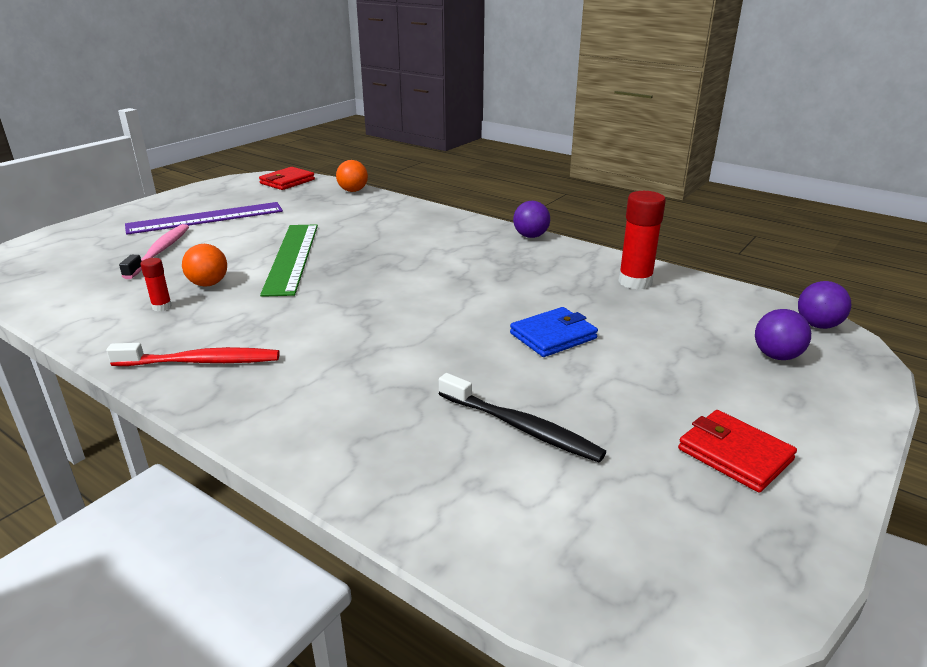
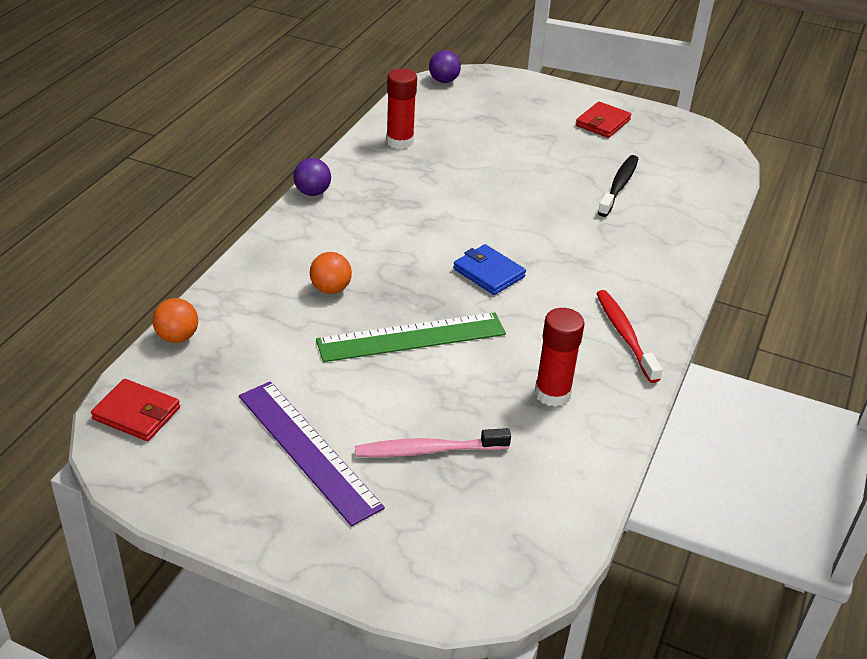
camera: 105 degrees left, 10 degrees up
(162, 307) = (552, 394): red glue stick -> red glue stick, size x1.91
(208, 284) = (494, 379): orange ball -> orange ball (330, 289)
(553, 336) = (505, 177): blue wallet -> blue wallet (489, 273)
(776, 356) = (492, 99): purple ball -> none

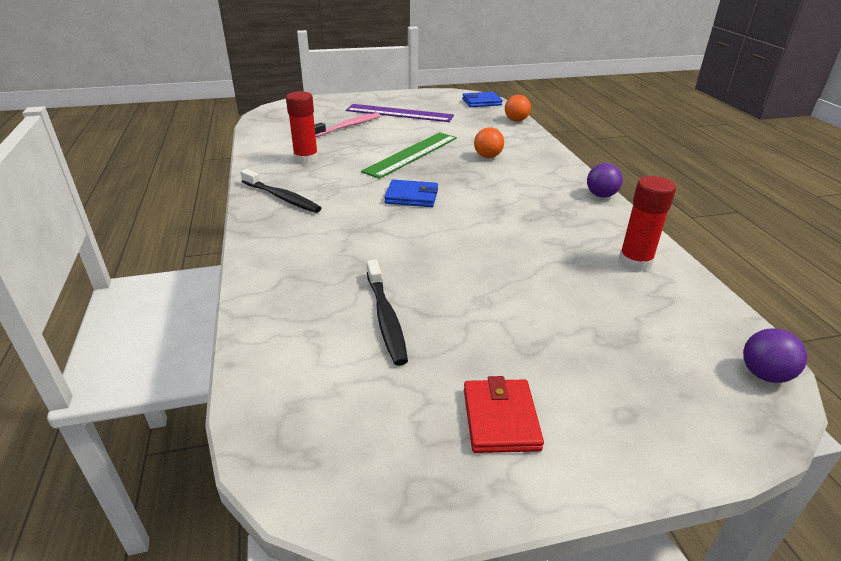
camera: 145 degrees right, 5 degrees down
(136, 413) = (481, 102): red wallet -> blue wallet
(624, 335) = (282, 197): red toothbrush -> black toothbrush

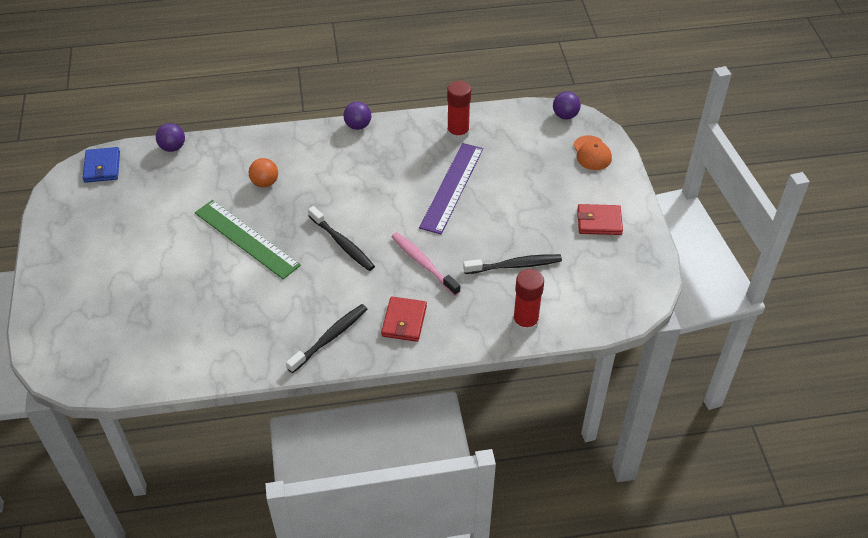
camera: 85 degrees left, 15 degrees up
(296, 236) = (404, 321): none -> red wallet
(306, 159) = (241, 325): red glue stick -> red glue stick (525, 322)
(348, 126) = (150, 292): pink toothbrush -> pink toothbrush (423, 263)
(399, 113) = (117, 244): purple ruler -> purple ruler (451, 187)
(412, 197) = (342, 243): blue wallet -> black toothbrush
(516, 120) = (173, 147): orange ball -> purple ball
(684, 412) = (592, 153): none -> orange cap

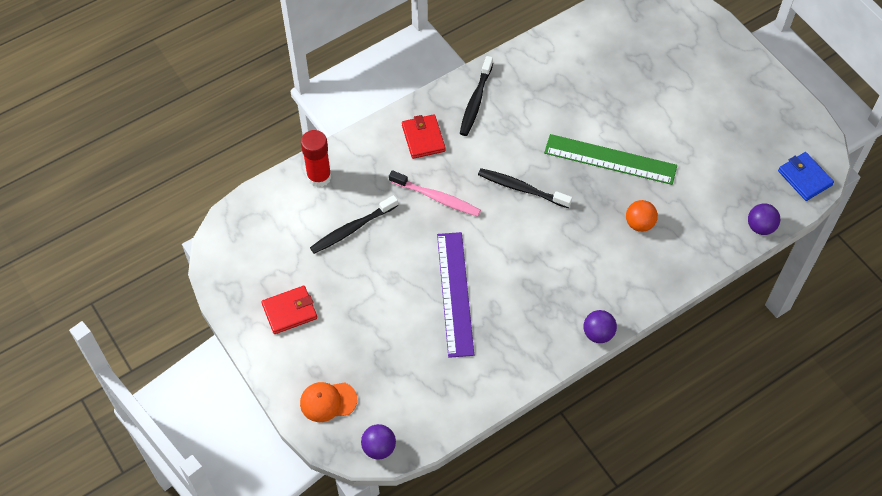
camera: 155 degrees right, 10 degrees up
(458, 133) = (486, 368): red glue stick -> none
(592, 153) = (328, 401): orange cap -> orange cap turned 60 degrees counterclockwise

